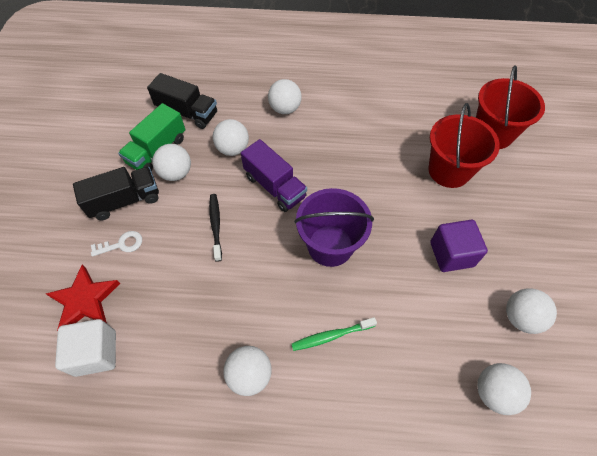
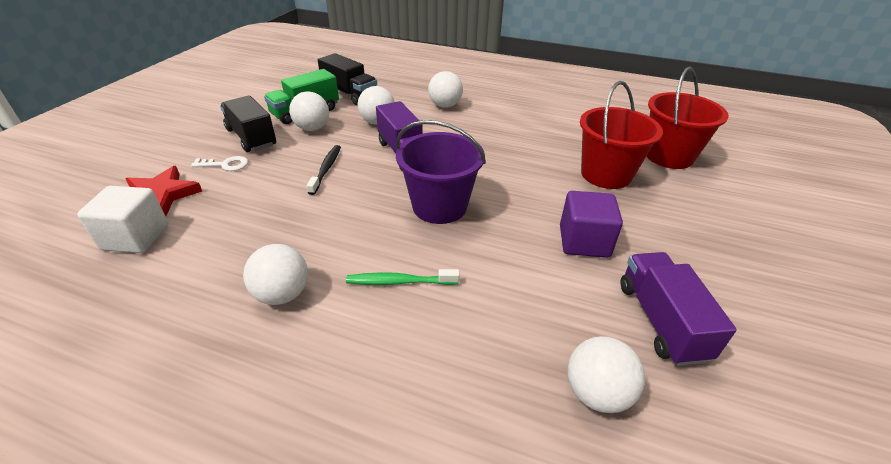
camera: 15 degrees right, 20 degrees down
(125, 201) = (251, 137): black truck -> black truck turned 120 degrees counterclockwise
(520, 317) = (661, 321): white ball -> purple truck

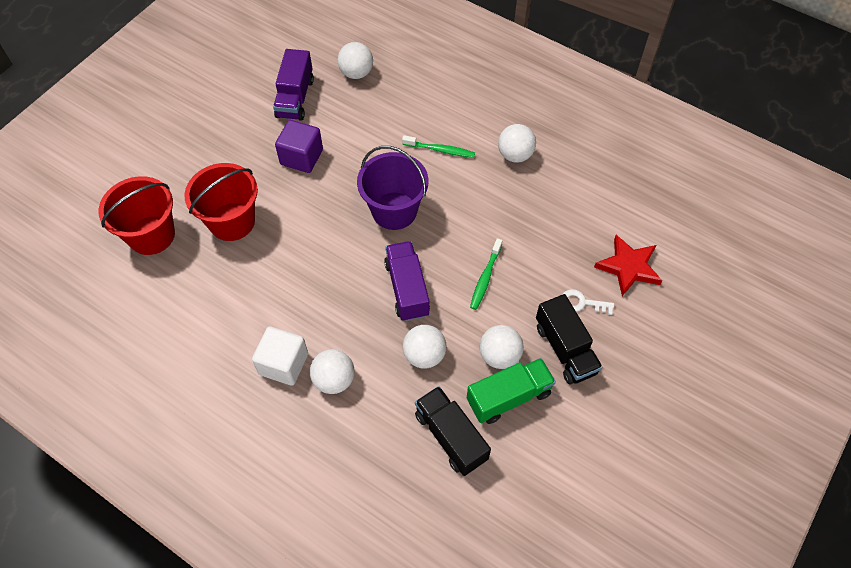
camera: 165 degrees left, 20 degrees up
(136, 237) = (628, 222): white cube -> white cube (283, 364)
(326, 169) = (485, 278): black toothbrush -> green toothbrush

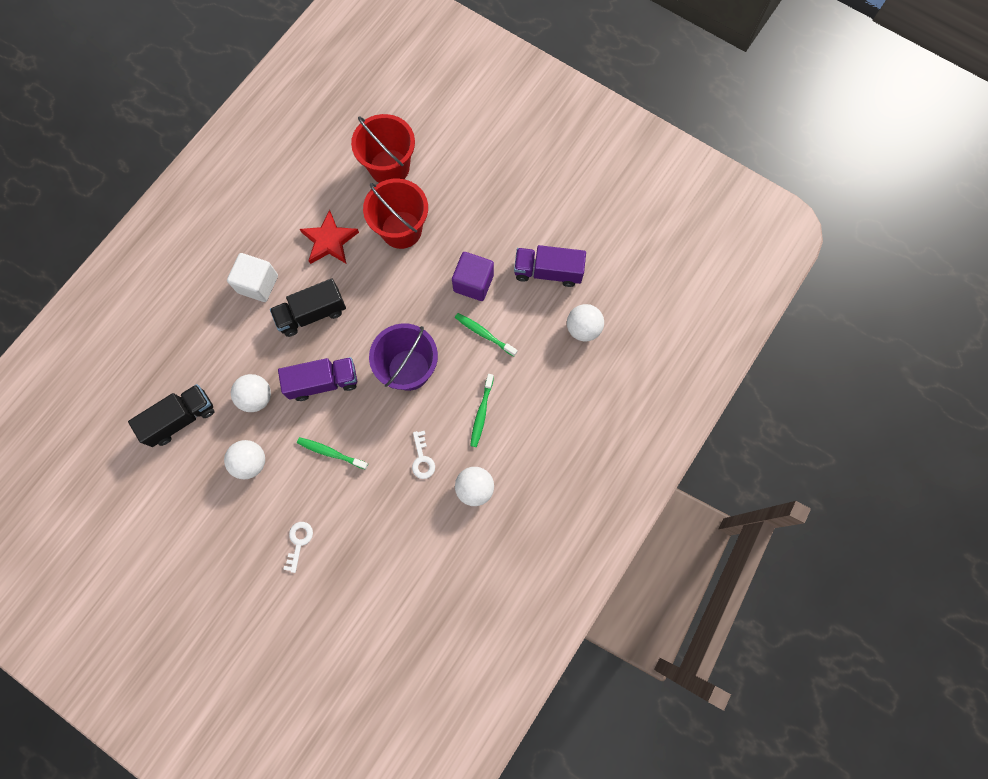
camera: 90 degrees right, 15 degrees up
(334, 380) = (240, 324): white ball -> none
(358, 148) = (484, 334): none -> green toothbrush
(488, 197) = (422, 459): none -> white key
(509, 397) = (211, 468): green truck -> none
(565, 349) = (252, 522): black truck -> black truck (312, 314)
(628, 267) = (335, 593): red star -> red star (329, 241)

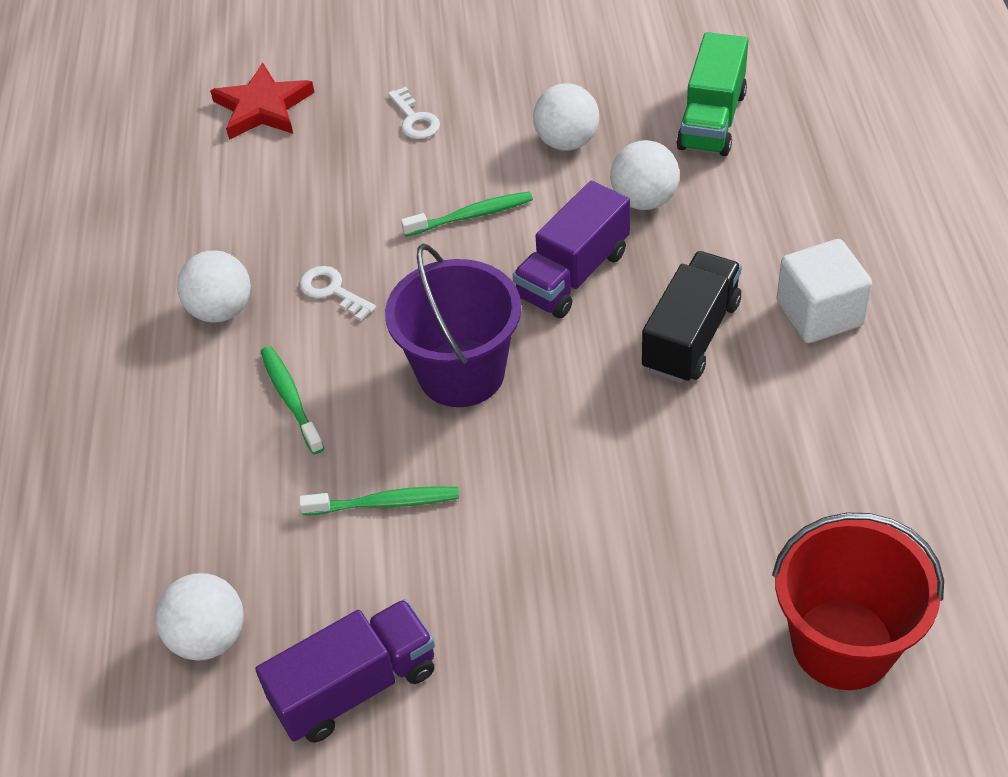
camera: 145 degrees right, 25 degrees down
(181, 419) = (712, 120): black truck -> green truck
(329, 241) = (792, 447): red star -> red star (263, 107)
(401, 230) = (695, 554): red bucket -> none
(473, 283) = (478, 565): purple cube -> none

